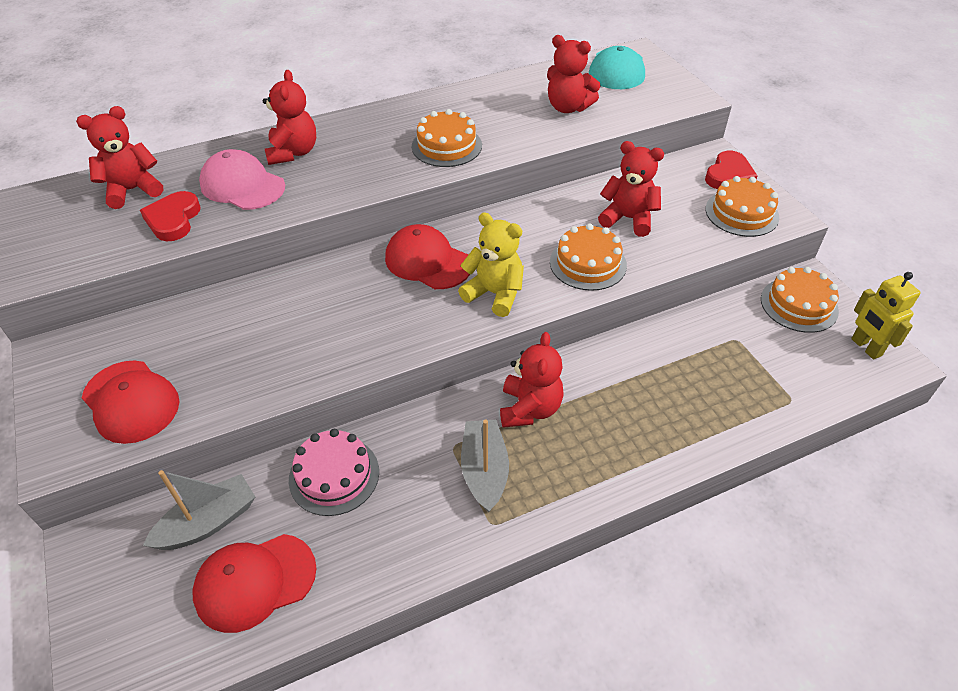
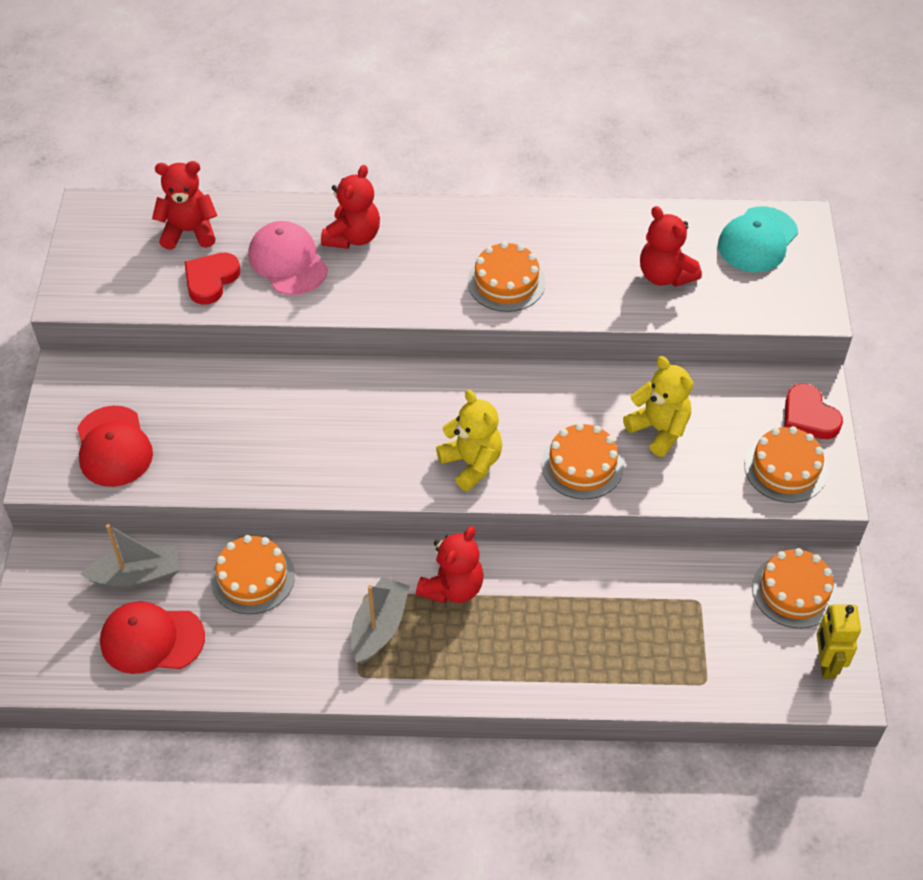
camera: 25 degrees right, 5 degrees up
(334, 475) = (253, 577): pink cake -> orange cake
(428, 261) = (430, 403): red cap -> none
(628, 219) = (659, 429): red teddy bear -> yellow teddy bear
(728, 175) = (809, 416): red heart -> red heart turned 90 degrees clockwise

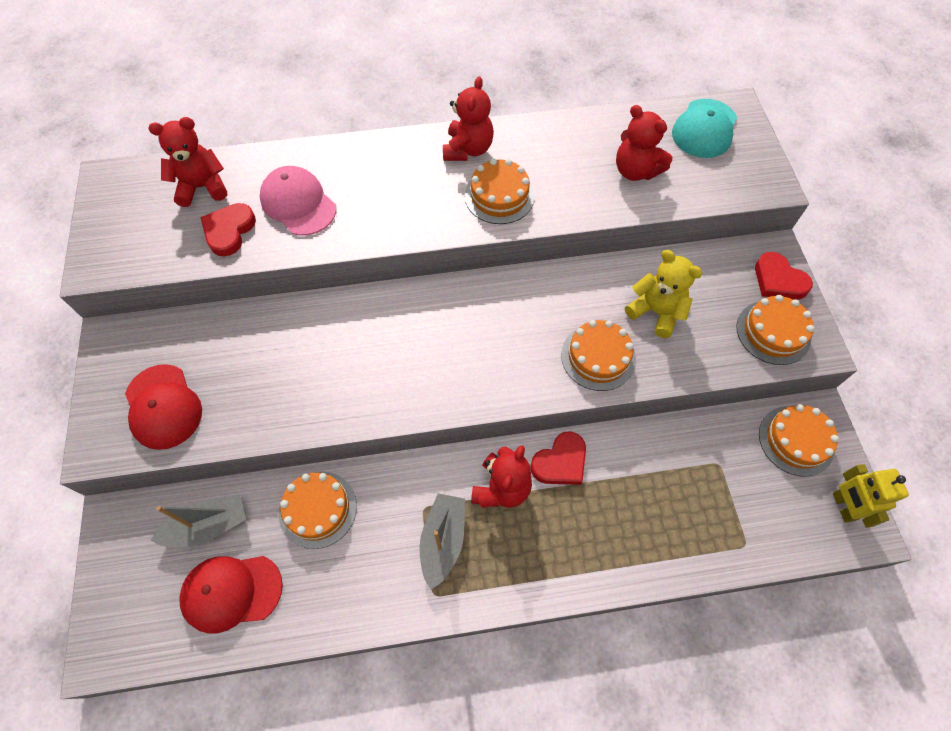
camera: 10 degrees left, 10 degrees up
(353, 237) = (354, 172): red teddy bear -> red teddy bear (468, 149)
(471, 463) = (499, 371): yellow teddy bear -> none
(523, 572) = (560, 462): none -> red heart

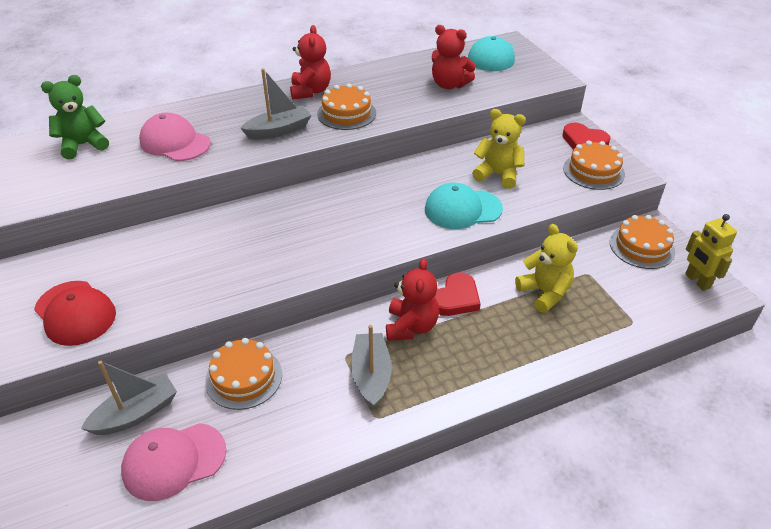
camera: 15 degrees left, 20 degrees down
(202, 187) = (83, 145): red teddy bear -> green teddy bear
(229, 231) = (116, 168): red heart -> none
(231, 592) = (174, 461): red cap -> pink cap
(415, 209) = (279, 131): none -> grey boat
(598, 357) = (462, 209): orange cake -> turquoise cap
(660, 479) = (544, 293): none -> yellow teddy bear

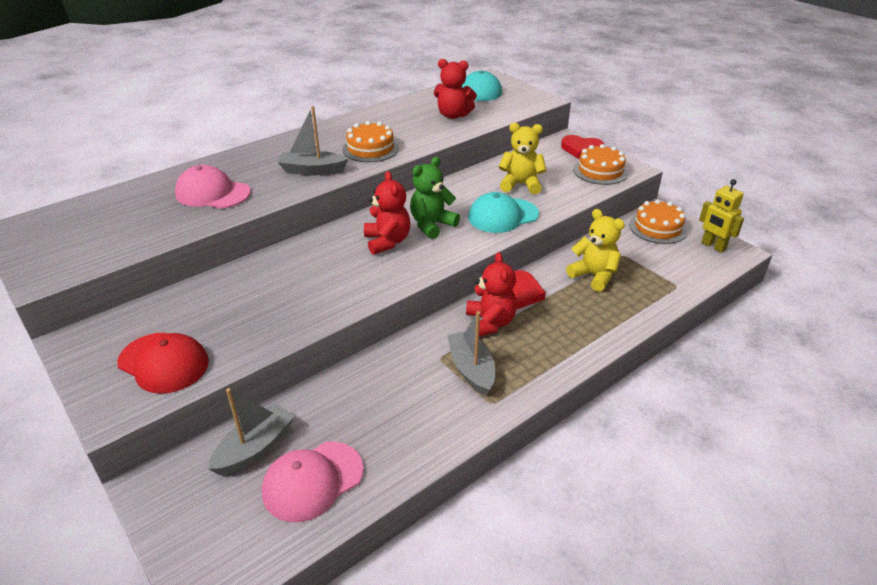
camera: 15 degrees left, 5 degrees down
(83, 145) = (116, 208): green teddy bear -> green teddy bear (432, 225)
(244, 377) = (351, 394): orange cake -> none
(279, 131) = (312, 170): grey boat -> grey boat turned 135 degrees counterclockwise
(310, 91) = (327, 135): red teddy bear -> red teddy bear (387, 242)

